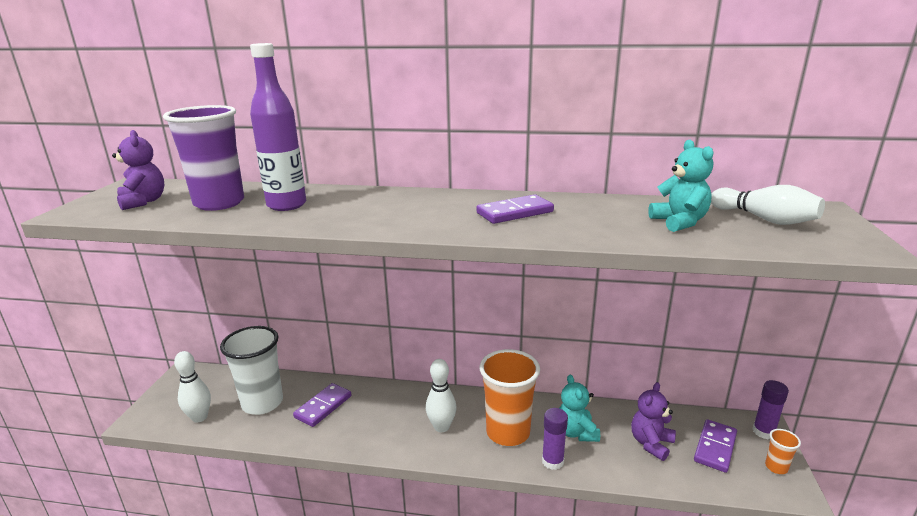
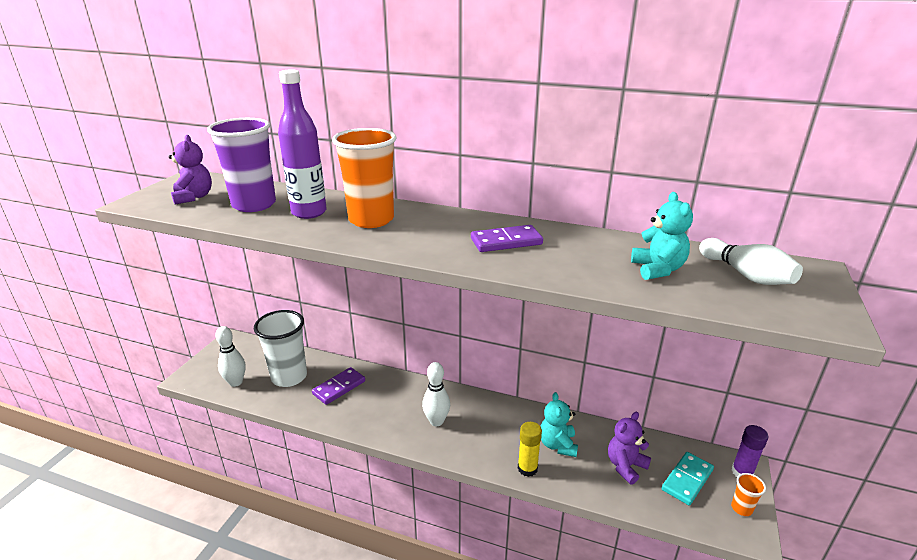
camera: 10 degrees right, 5 degrees up
(508, 432) = (494, 435): orange cup -> orange cup (371, 220)
(552, 461) = (527, 468): purple glue stick -> yellow glue stick
(715, 447) = (687, 480): purple domino -> turquoise domino

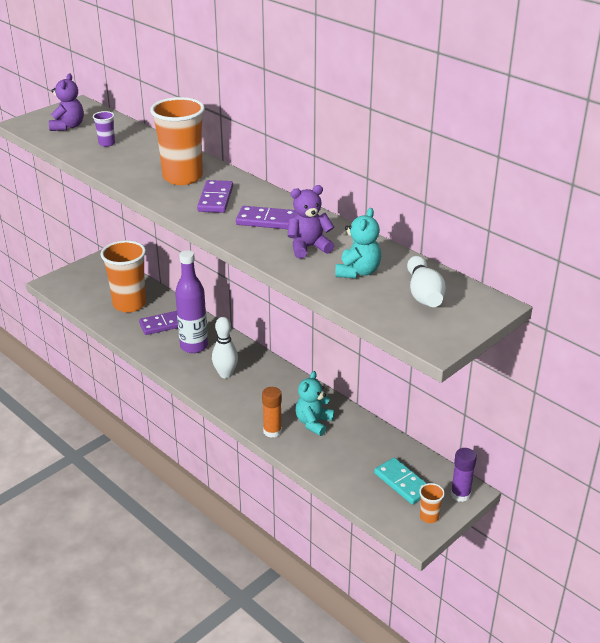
camera: 25 degrees right, 5 degrees up
(236, 382) = (85, 297): white bowling pin -> none
(254, 205) = (107, 143): purple cup -> purple cup, size x0.43
(289, 377) = (129, 304): white cup -> orange cup
(309, 212) = (141, 160): purple bottle -> purple bottle (194, 346)
(429, 233) = (215, 199): none -> purple domino
(527, 468) = (272, 431): yellow glue stick -> orange glue stick
(625, 466) = (358, 456): purple teddy bear -> purple teddy bear (308, 247)
(687, 480) = (403, 483): turquoise domino -> turquoise domino turned 75 degrees clockwise

